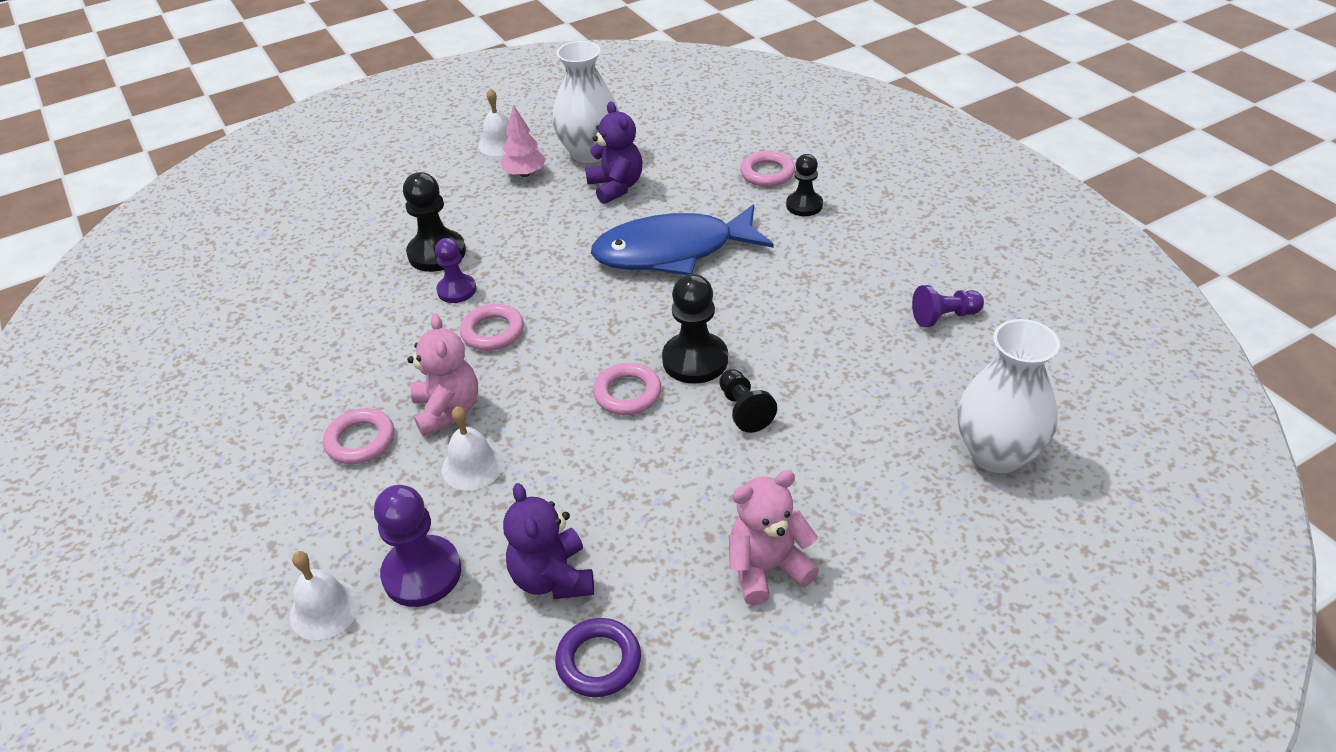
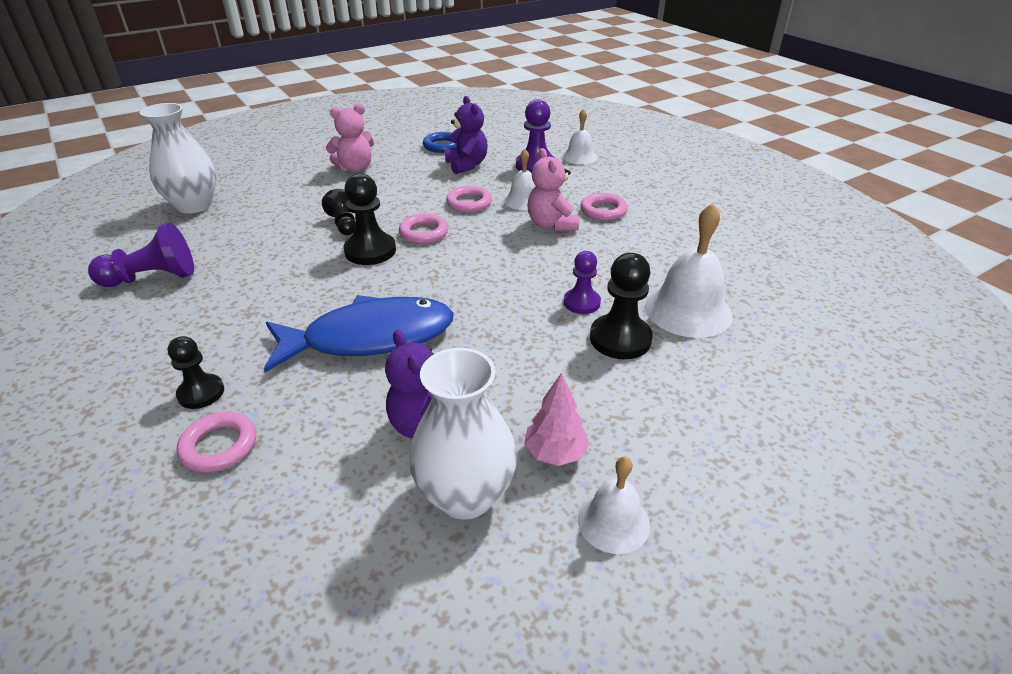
camera: 175 degrees right, 5 degrees down
(353, 282) = (688, 310): none -> white bell
(493, 332) = (535, 270): pink ring -> pink ring (469, 203)
(599, 661) = (442, 146): purple ring -> blue ring
(944, 317) = (152, 278): purple pawn -> purple pawn, size x1.55

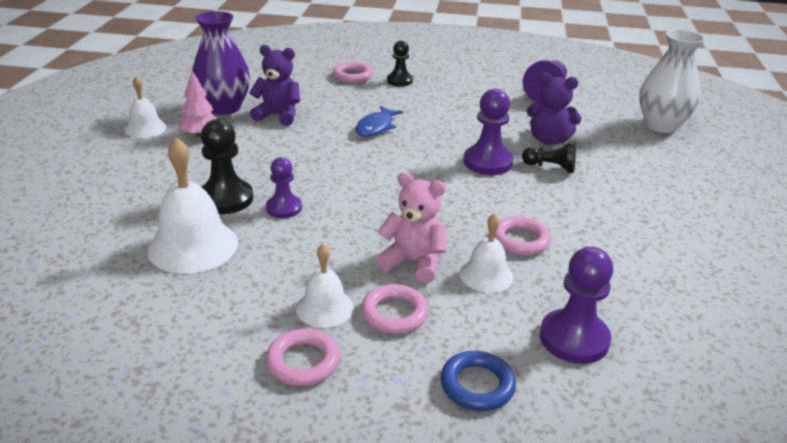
camera: 130 degrees right, 5 degrees down
(355, 168) = (687, 214): pink teddy bear -> none
(370, 251) = (487, 162): black pawn -> purple pawn
(370, 338) = (376, 127): blue fish -> blue fish, size x0.50
(424, 233) = (488, 193): pink ring -> pink ring (303, 362)
(442, 146) = (718, 298): blue ring -> blue ring (477, 385)
(465, 495) = (224, 108): white vase -> purple vase
(467, 165) = (629, 286): purple teddy bear -> purple teddy bear (549, 140)
(579, 157) = (568, 402): white bell -> white bell (325, 307)

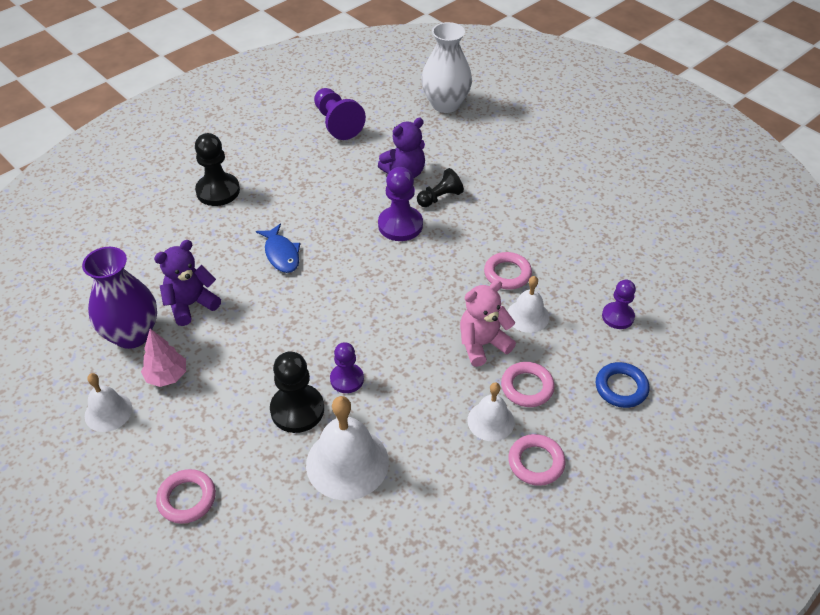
camera: 50 degrees left, 15 degrees up
(352, 76) = (173, 215): pink ring -> pink ring (187, 499)
(399, 81) = (218, 191): black pawn -> black pawn, size x1.55
(574, 338) = (617, 316): purple pawn -> purple pawn, size x0.65

